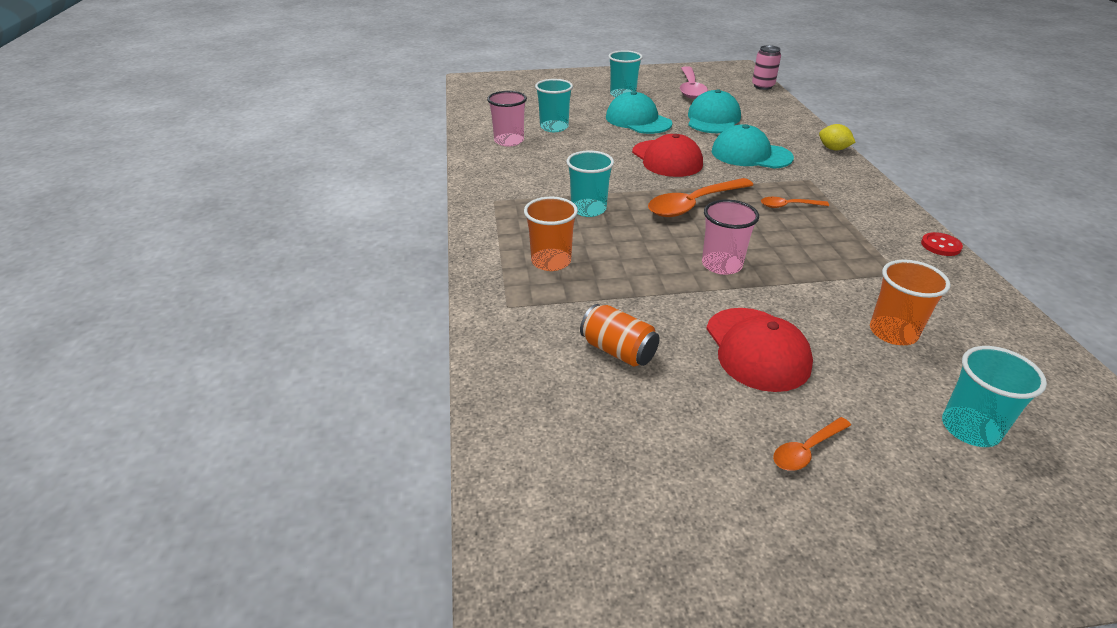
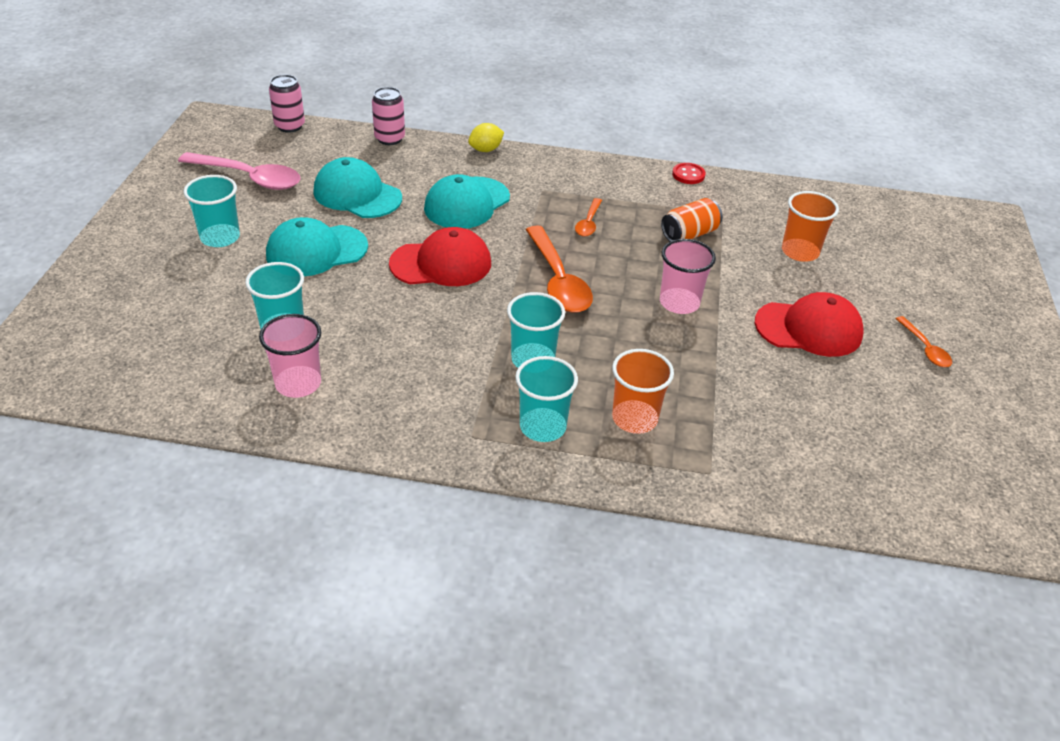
camera: 75 degrees left, 5 degrees up
(618, 351) = (798, 411): orange can -> orange can (689, 234)
(795, 115) = (389, 139): none -> pink can
(970, 428) = (907, 267): turquoise cup -> turquoise cup (543, 427)

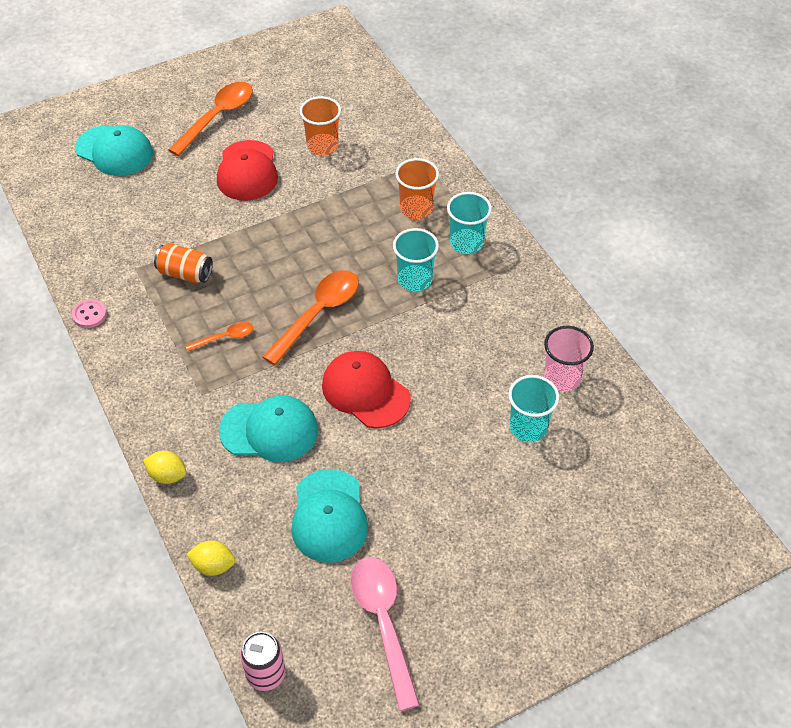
camera: 125 degrees left, 10 degrees up
(220, 237) = (480, 562): turquoise cup -> none
(316, 251) = (429, 480): turquoise cap -> turquoise cap (114, 151)
(389, 139) = (213, 565): pink can -> yellow lemon
(679, 303) = (280, 240): pink cup -> none
(688, 175) = (89, 314): red button -> pink button
(800, 252) = (153, 207): orange cup -> orange cup (322, 146)
(809, 329) = (247, 171): red cap -> red cap turned 150 degrees counterclockwise
(925, 348) = (217, 117): orange spoon -> orange spoon, size x1.94

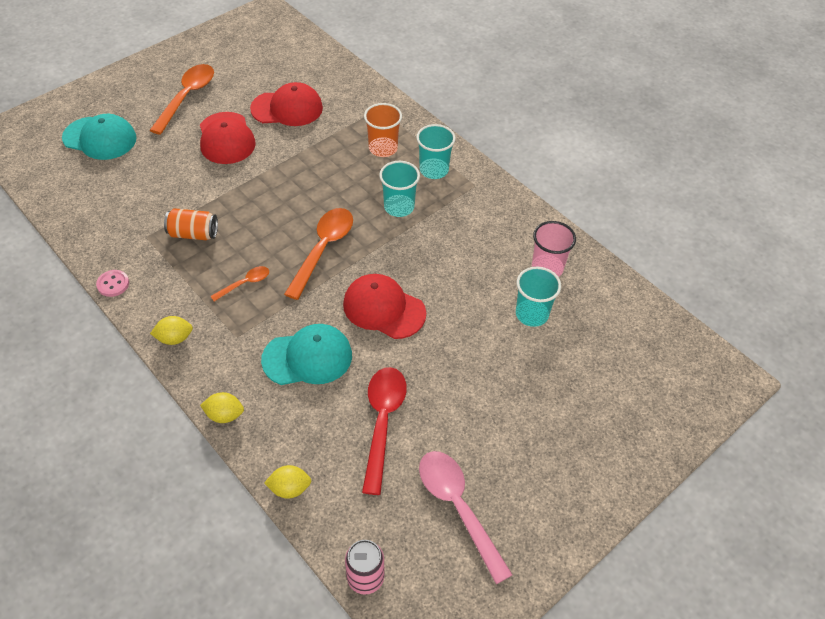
camera: 15 degrees left, 0 degrees up
(137, 384) = (174, 338): none -> yellow lemon
(322, 146) = (287, 108): orange cup -> red cap
(329, 516) = (382, 423): turquoise cap -> red spoon

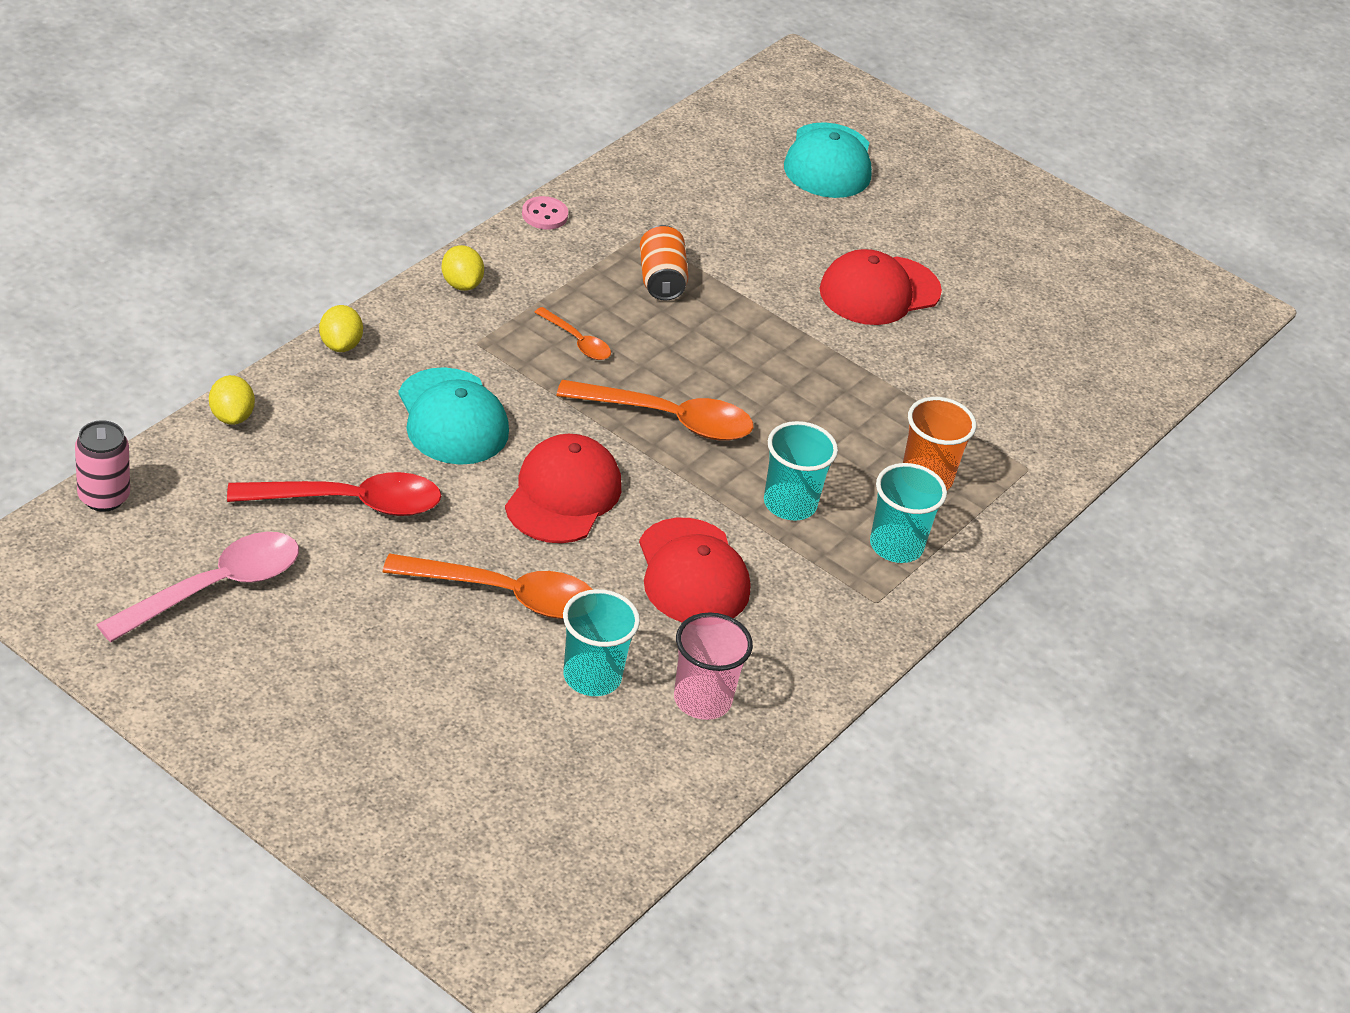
camera: 75 degrees right, 10 degrees down
(187, 97) = (959, 238): orange spoon -> orange spoon (504, 595)
(287, 108) = (981, 354): red cap -> red cap (692, 573)

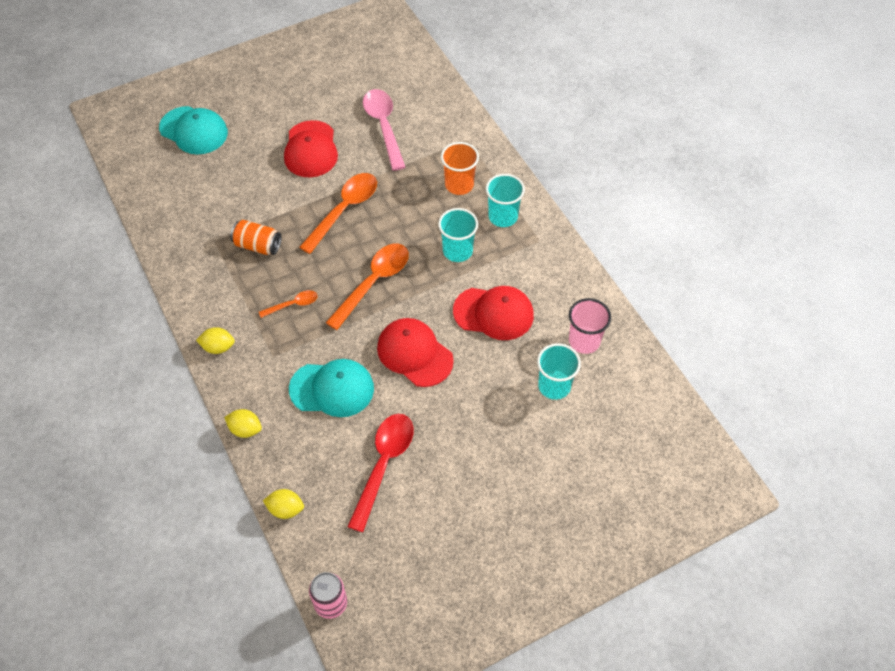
camera: 60 degrees left, 15 degrees up
(214, 588) = (430, 559): pink spoon -> pink spoon (384, 127)
(504, 595) = (482, 408): orange spoon -> orange spoon (344, 210)
(544, 215) = (175, 283): pink button -> none

